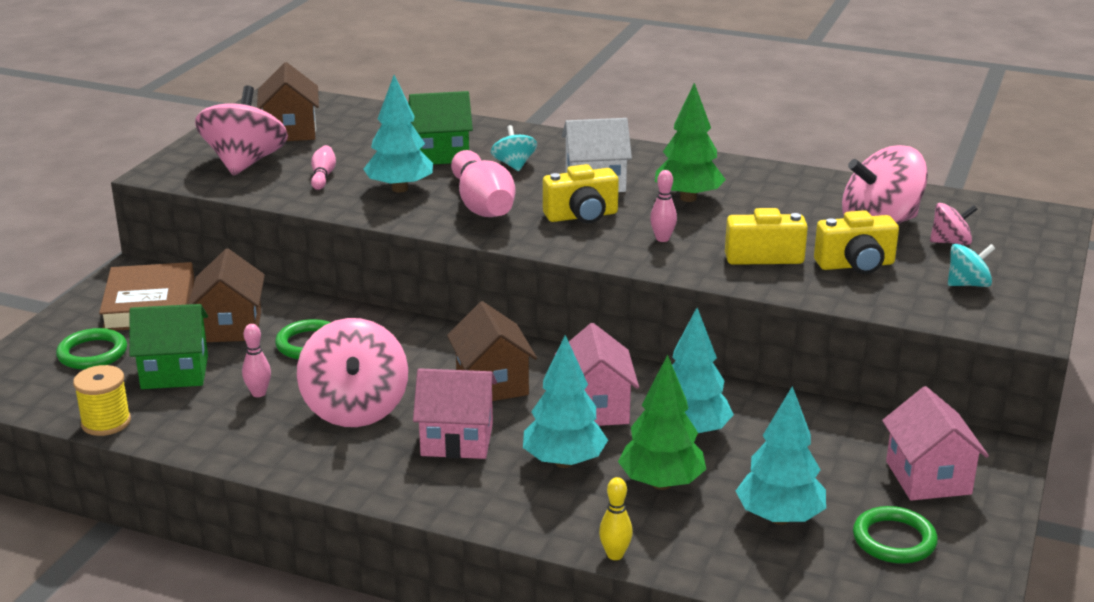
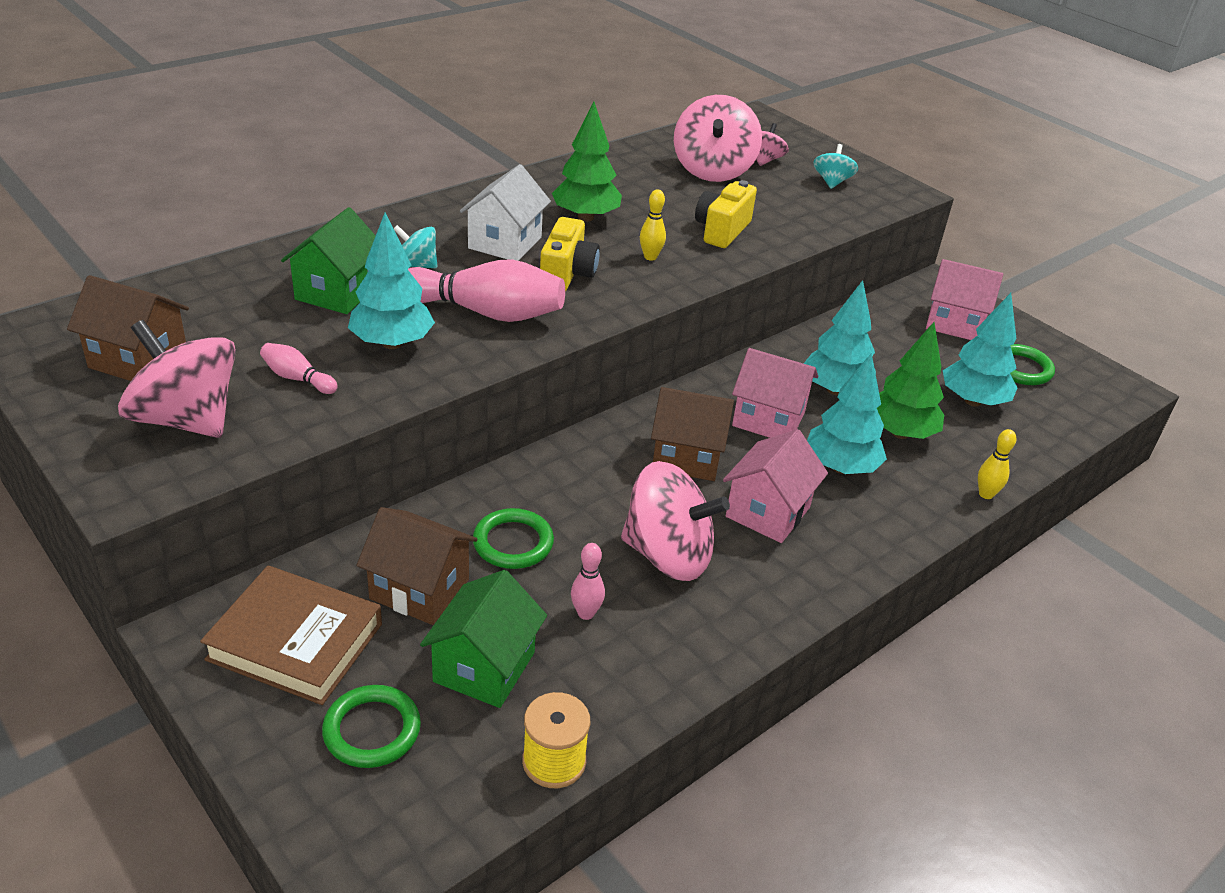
camera: 65 degrees left, 10 degrees up
(662, 239) = (650, 257): pink bowling pin -> yellow bowling pin
(856, 265) = (769, 205): yellow camera -> none

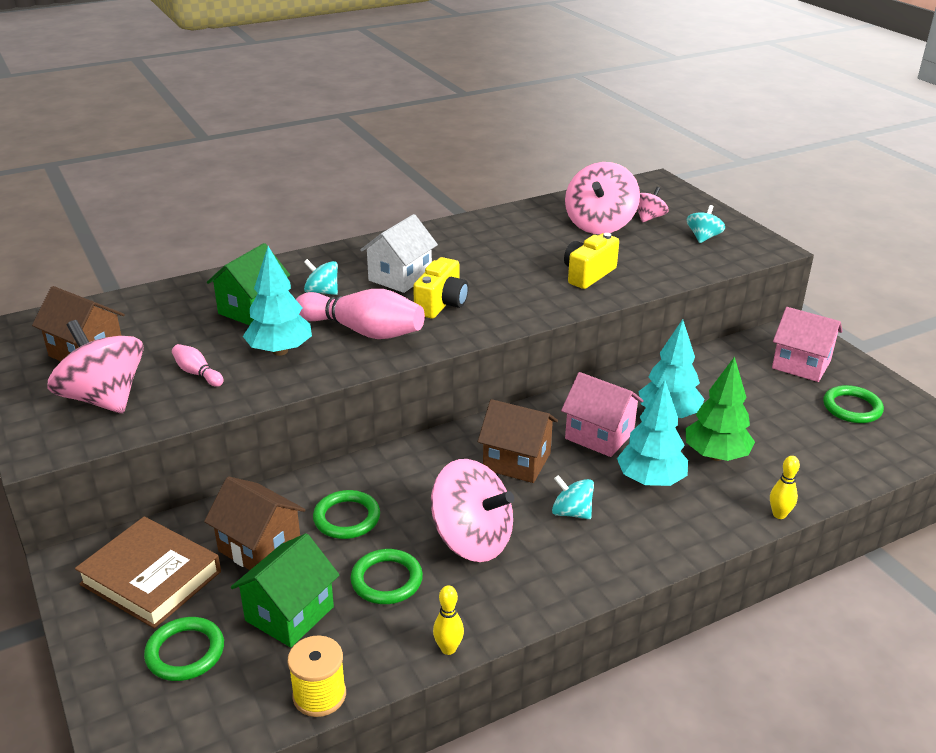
camera: 15 degrees right, 5 degrees down
(585, 217) = (474, 259): green tree -> none
(586, 613) = (386, 580): pink bowling pin -> green ring
(650, 257) = (517, 293): yellow bowling pin -> yellow bowling pin (448, 649)
(767, 512) = (571, 512): pink house -> turquoise spinning top
(973, 401) = (795, 433): turquoise tree -> none

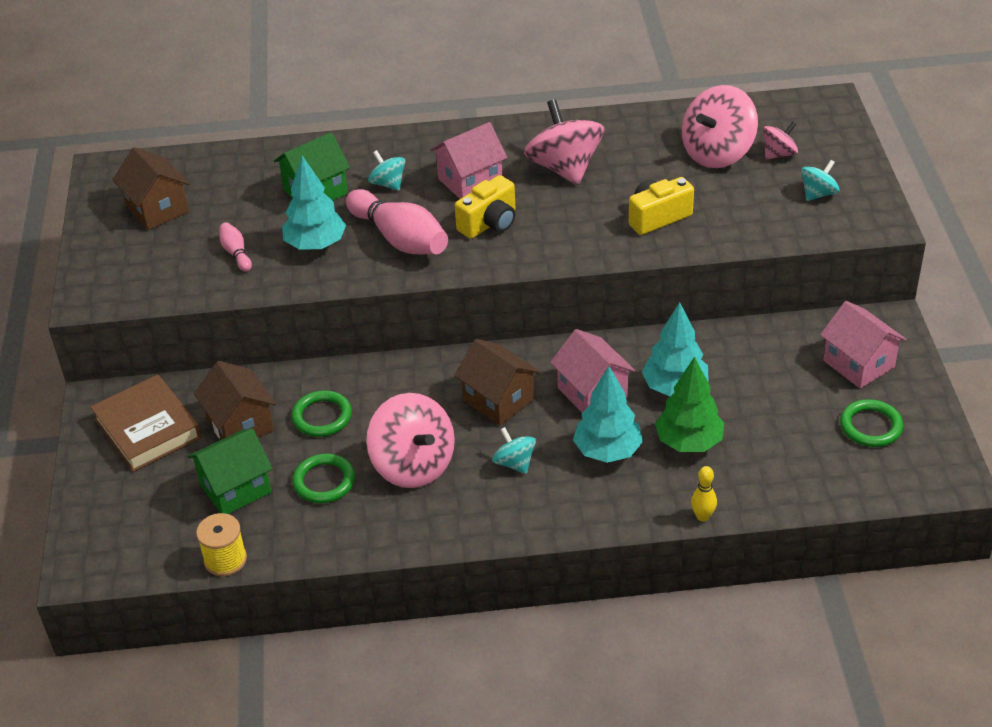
camera: 25 degrees right, 10 degrees up
(104, 398) = (152, 262): pink spinning top -> pink spinning top (564, 168)
(185, 652) = (146, 497): green ring -> none
(400, 277) = (470, 181): white house -> pink house
(448, 649) = (339, 552): yellow bowling pin -> none

